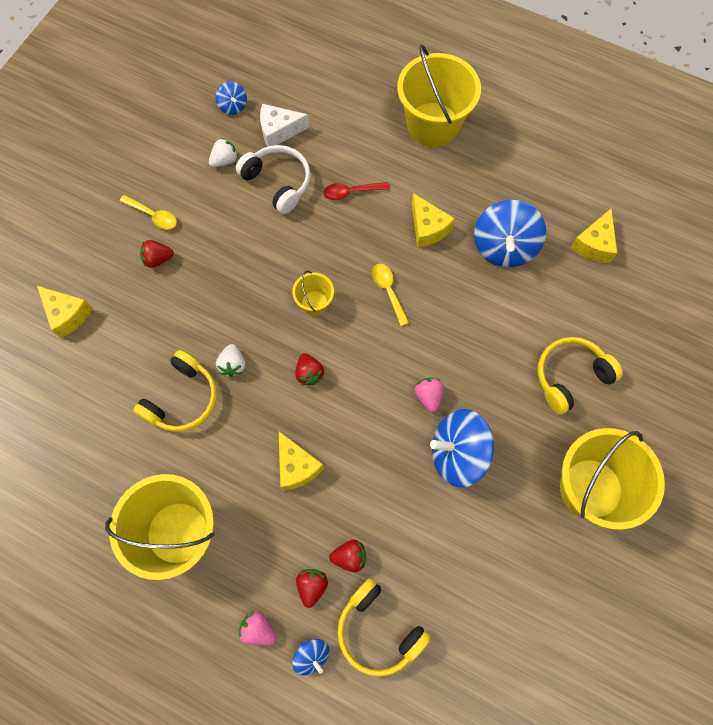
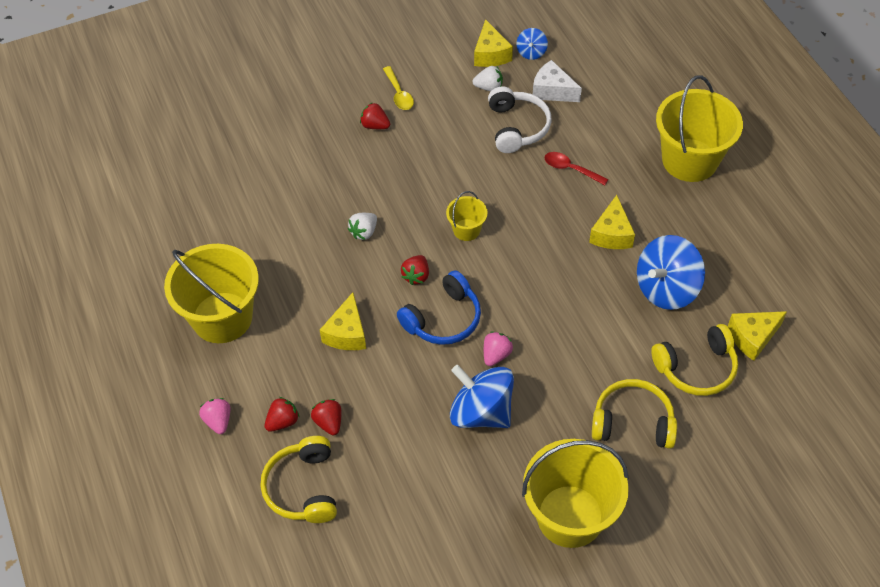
camera: 40 degrees right, 15 degrees down
(67, 315) = (277, 123): yellow cheese -> yellow cheese (490, 54)
(182, 399) = (306, 231): yellow headphones -> yellow headphones (696, 368)
(311, 656) = (239, 467): blue spinning top -> none
(349, 557) = (329, 422): red strawberry -> red strawberry turned 150 degrees counterclockwise
(362, 395) = (443, 319): none -> blue headphones
(388, 291) = (534, 258): yellow spoon -> none

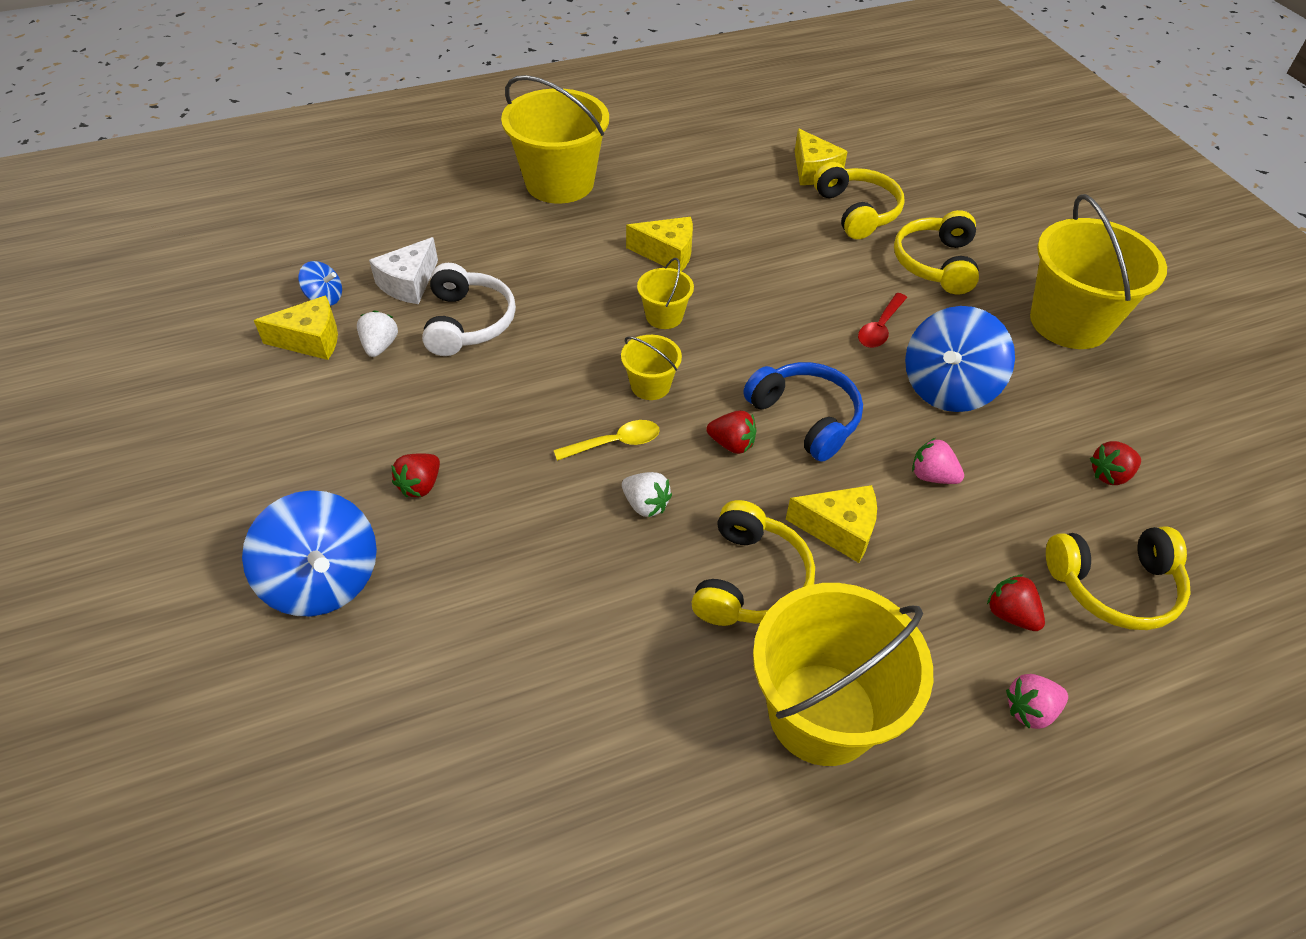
camera: 90 degrees left, 5 degrees down
(309, 285) = (750, 580): none -> yellow headphones
(329, 422) = (999, 554): red strawberry -> red strawberry (1109, 475)
(399, 94) = (358, 452): yellow spoon -> yellow spoon (615, 443)
(496, 355) = (859, 368): pink strawberry -> pink strawberry (932, 476)
(517, 127) = (468, 322): white headphones -> white headphones turned 90 degrees clockwise
(538, 235) = (664, 316): none -> yellow bucket
(570, 169) = (556, 278): red spoon -> red spoon (880, 328)
(666, 289) = (750, 221): blue spinning top -> blue spinning top (324, 580)

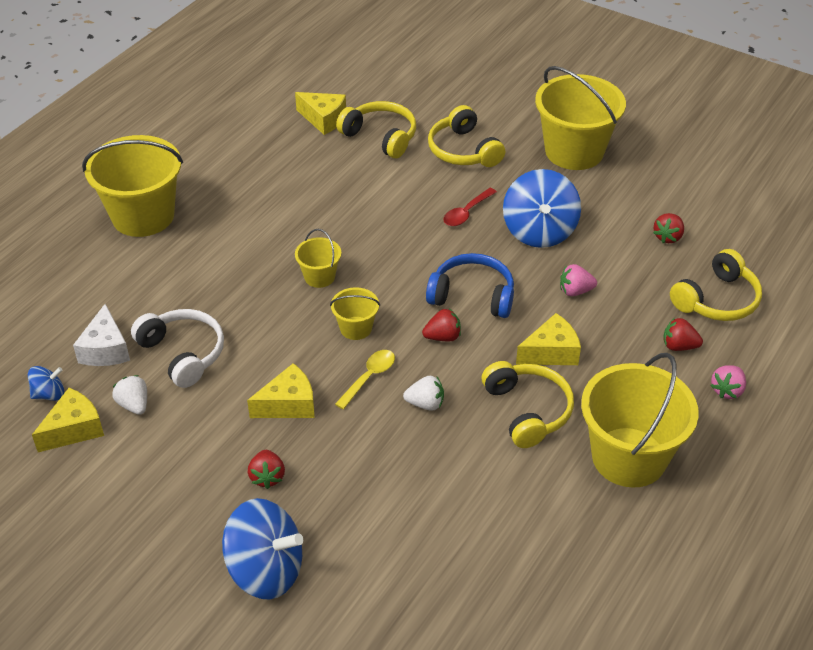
camera: 35 degrees left, 5 degrees down
(667, 254) = (278, 231): yellow cheese -> yellow cheese (288, 404)
(880, 328) = (466, 213): red spoon -> red spoon turned 45 degrees clockwise

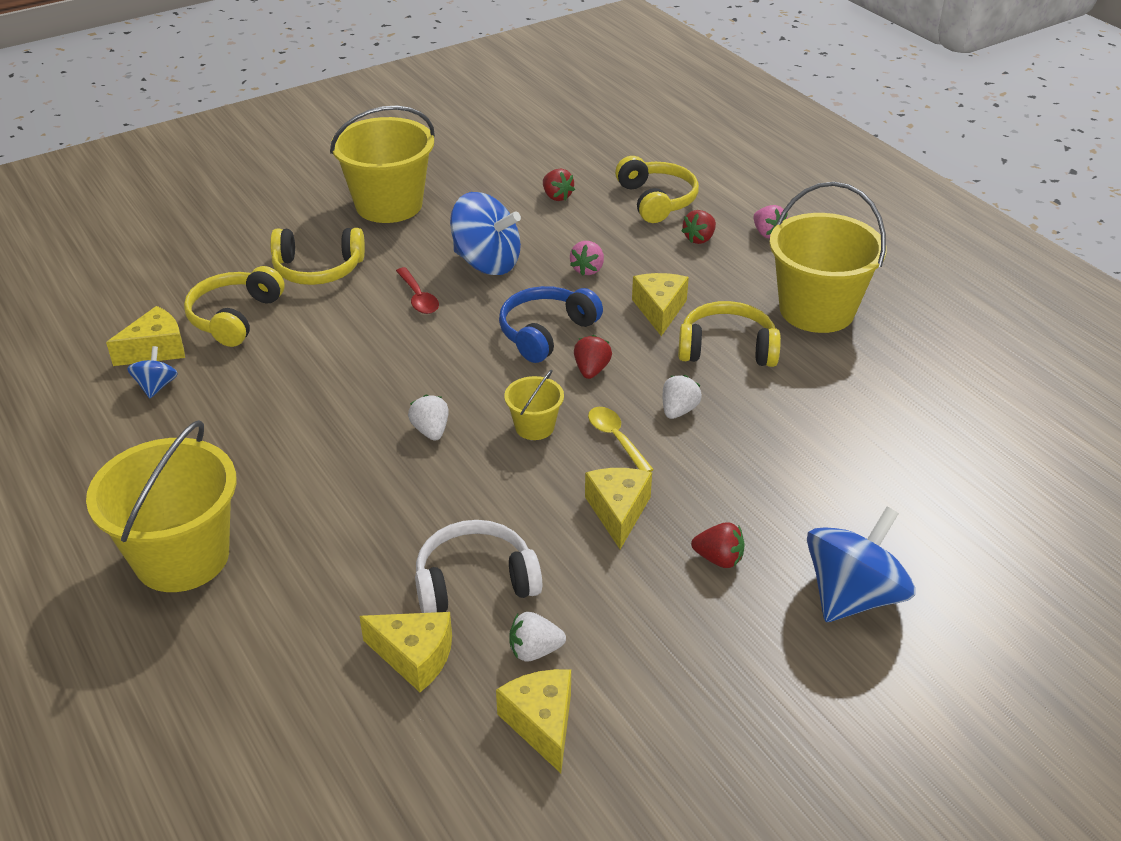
camera: 65 degrees left, 5 degrees down
(49, 394) = (459, 737): blue spinning top -> blue spinning top (156, 386)
(105, 349) = (414, 657): white cheese -> yellow cheese
(319, 277) = (431, 431): yellow bucket -> white strawberry
(380, 137) = (235, 317): yellow headphones -> yellow headphones turned 45 degrees counterclockwise

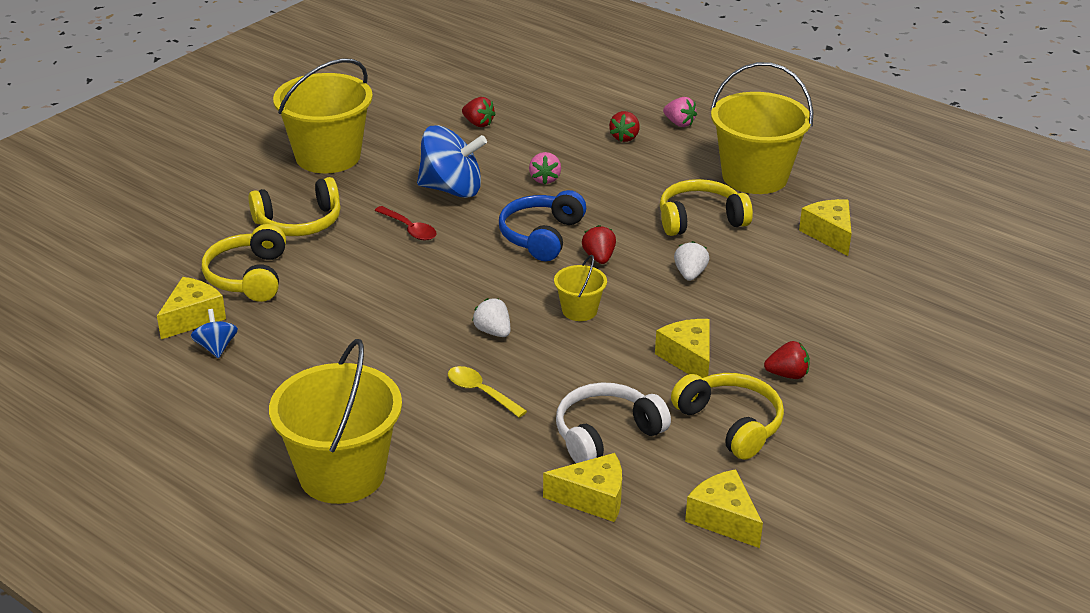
camera: 20 degrees left, 5 degrees down
(534, 651) = (686, 471): white strawberry -> none
(616, 438) = (652, 305): yellow spoon -> yellow spoon (480, 392)
(656, 200) = (568, 112): yellow headphones -> yellow headphones (730, 424)
(659, 310) = (626, 200): yellow cheese -> yellow cheese (829, 234)
(852, 596) = (901, 377): blue spinning top -> none

